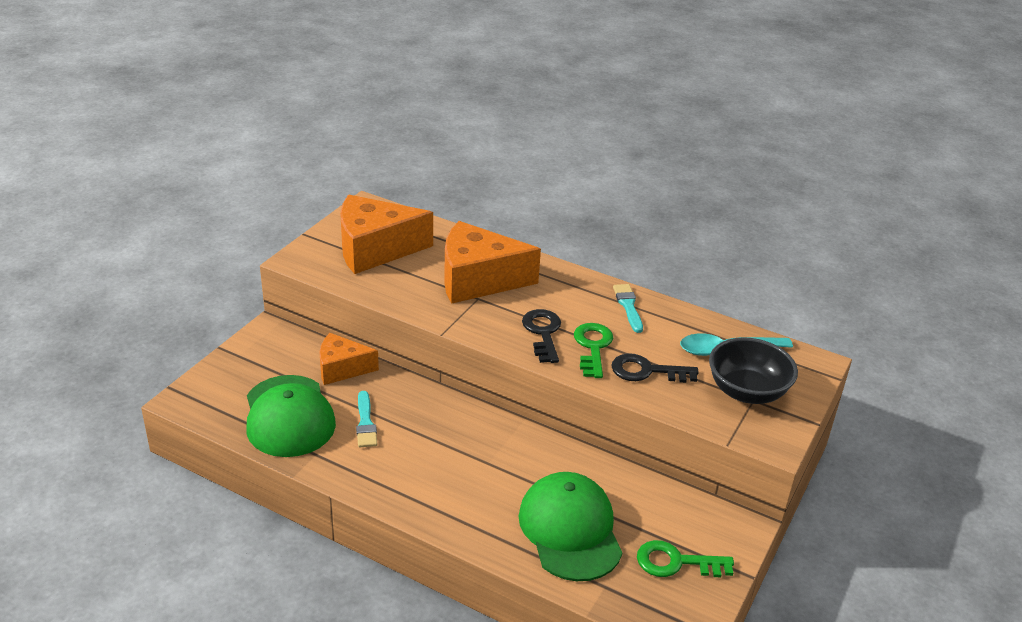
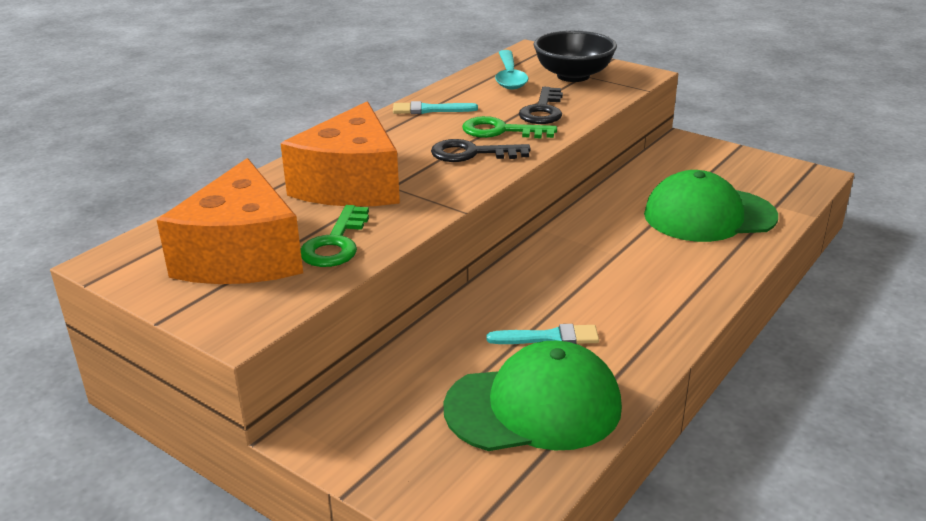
camera: 80 degrees left, 5 degrees down
(342, 368) = (429, 358): orange cheese -> none
(676, 562) = (736, 171): green key -> green key (336, 243)

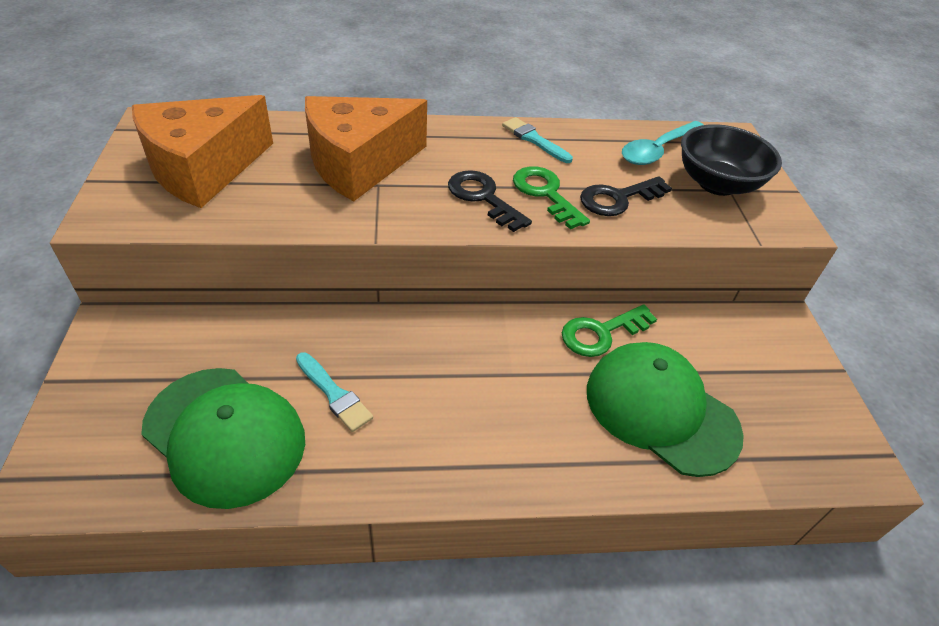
camera: 45 degrees right, 15 degrees up
(336, 243) = (259, 201): green key -> green key (601, 333)

